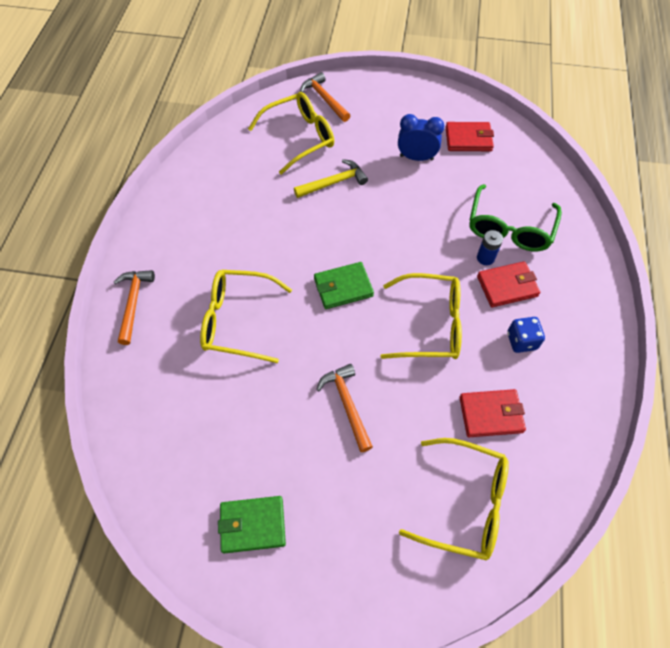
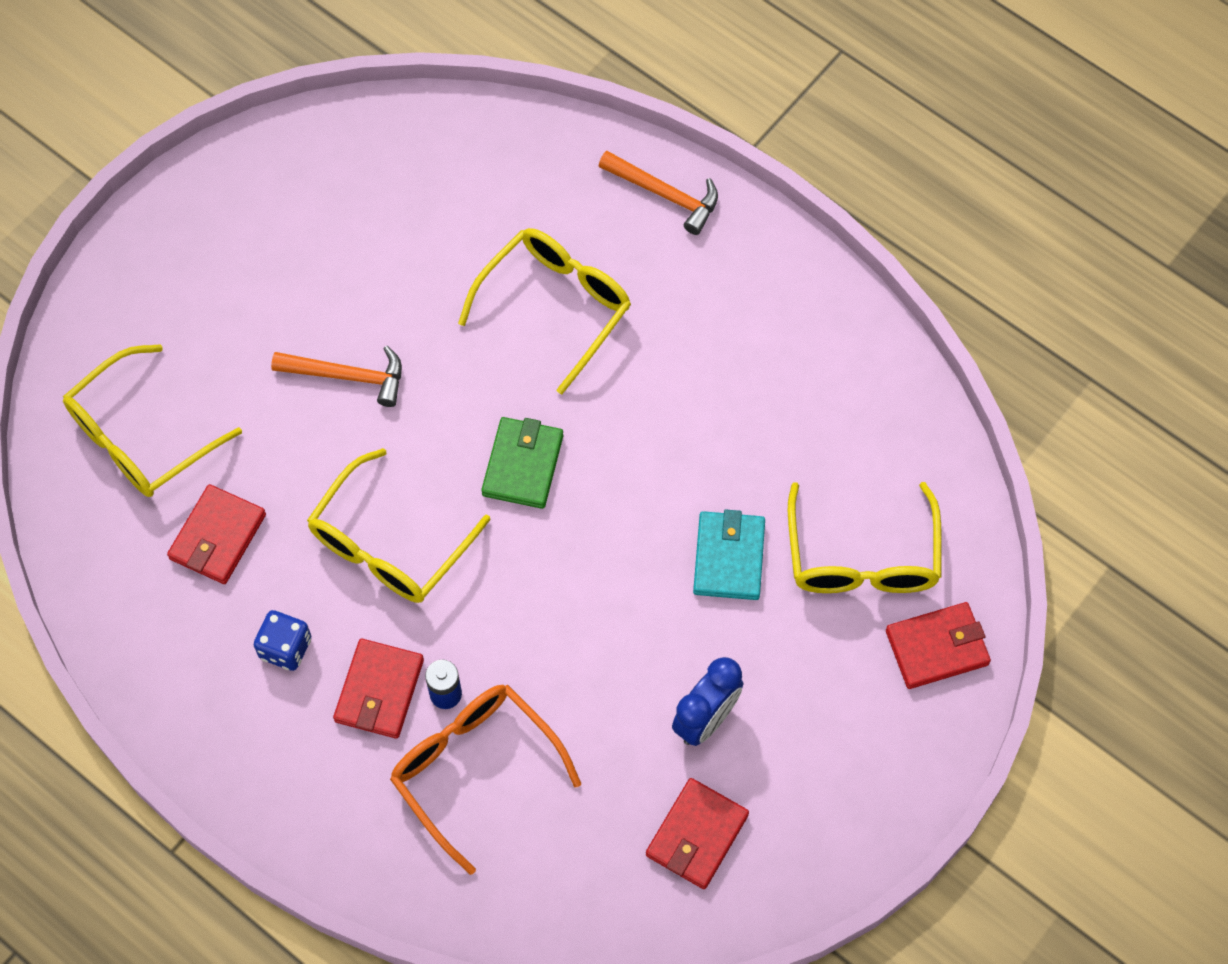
camera: 120 degrees right, 5 degrees up
(252, 525) = (275, 206): green wallet -> none
(324, 99) = (937, 647): orange hammer -> red wallet
(334, 182) = (729, 558): yellow hammer -> turquoise wallet
(509, 228) = (474, 768): green glasses -> orange glasses

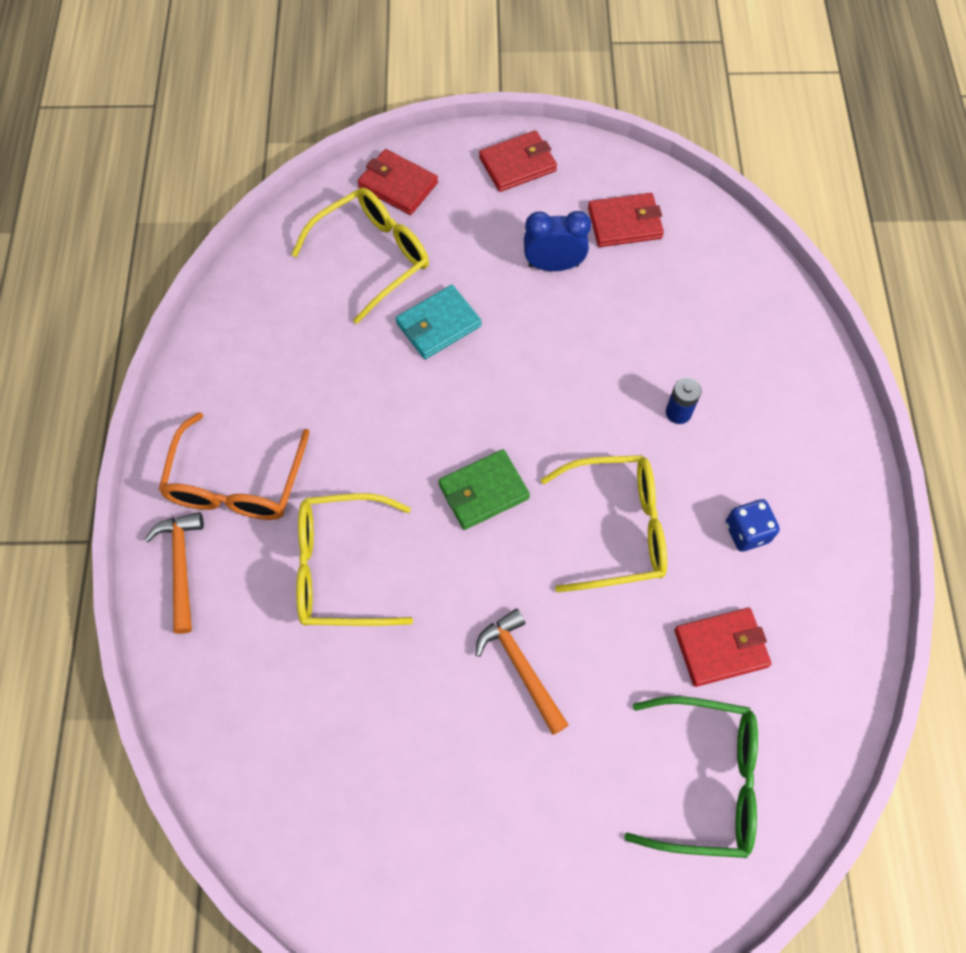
camera: 130 degrees left, 0 degrees up
(140, 437) = (706, 780): yellow glasses -> green glasses
(379, 690) = (715, 452): red wallet -> red wallet (517, 164)
(474, 768) = (705, 360): orange glasses -> orange glasses (236, 484)

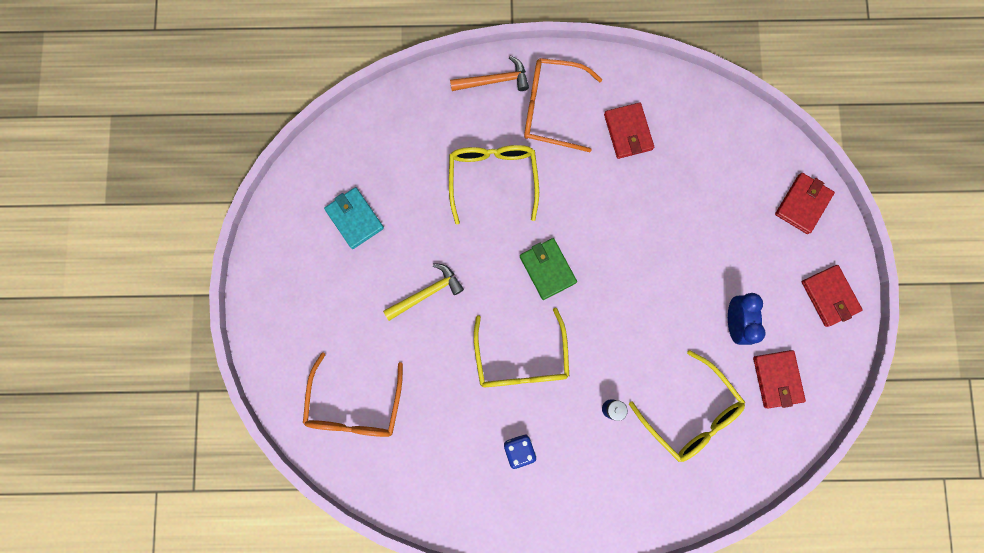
camera: 90 degrees right, 15 degrees up
(373, 256) = (735, 188): yellow glasses -> yellow glasses (691, 413)
(438, 325) = (678, 237): turquoise wallet -> turquoise wallet (354, 219)
(521, 668) = (426, 293): orange hammer -> yellow hammer
(706, 780) = (355, 406): green glasses -> orange glasses
(721, 648) = (438, 423): red wallet -> red wallet (628, 132)

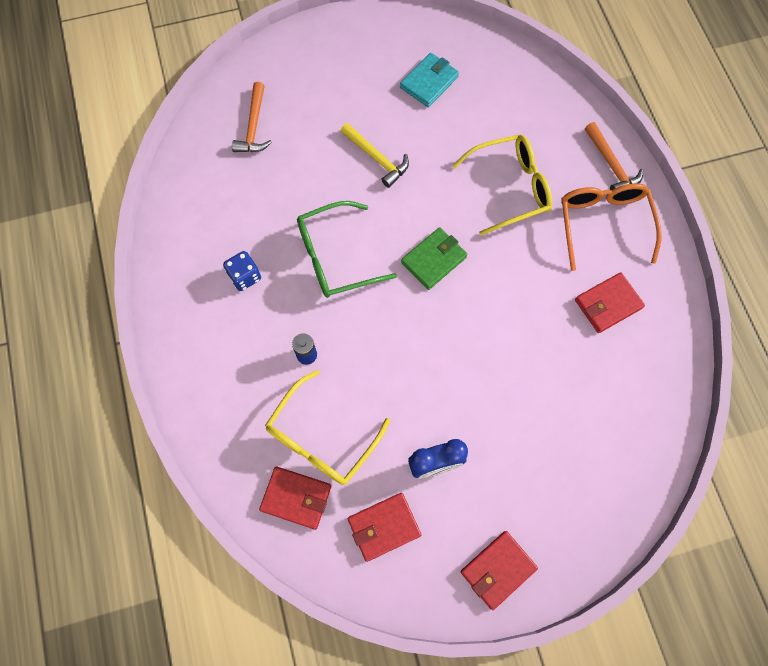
camera: 75 degrees right, 10 degrees down
(355, 406) = (254, 126): orange glasses -> orange hammer
(521, 359) = (335, 257): yellow glasses -> green glasses
(802, 204) = (597, 514): red wallet -> red wallet (296, 498)

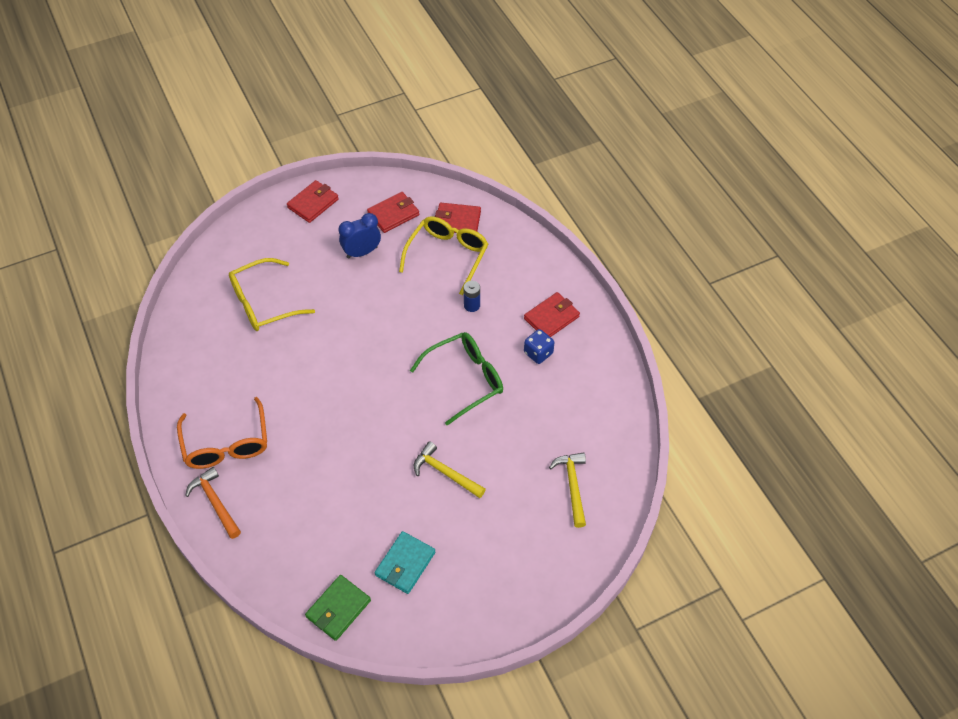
camera: 170 degrees right, 15 degrees down
(254, 126) = (572, 486): orange hammer -> yellow hammer
(433, 260) = (379, 390): green wallet -> green wallet (338, 609)
(510, 188) = (314, 464): yellow glasses -> yellow glasses (263, 303)
(608, 304) = (227, 377): red wallet -> red wallet (551, 317)

